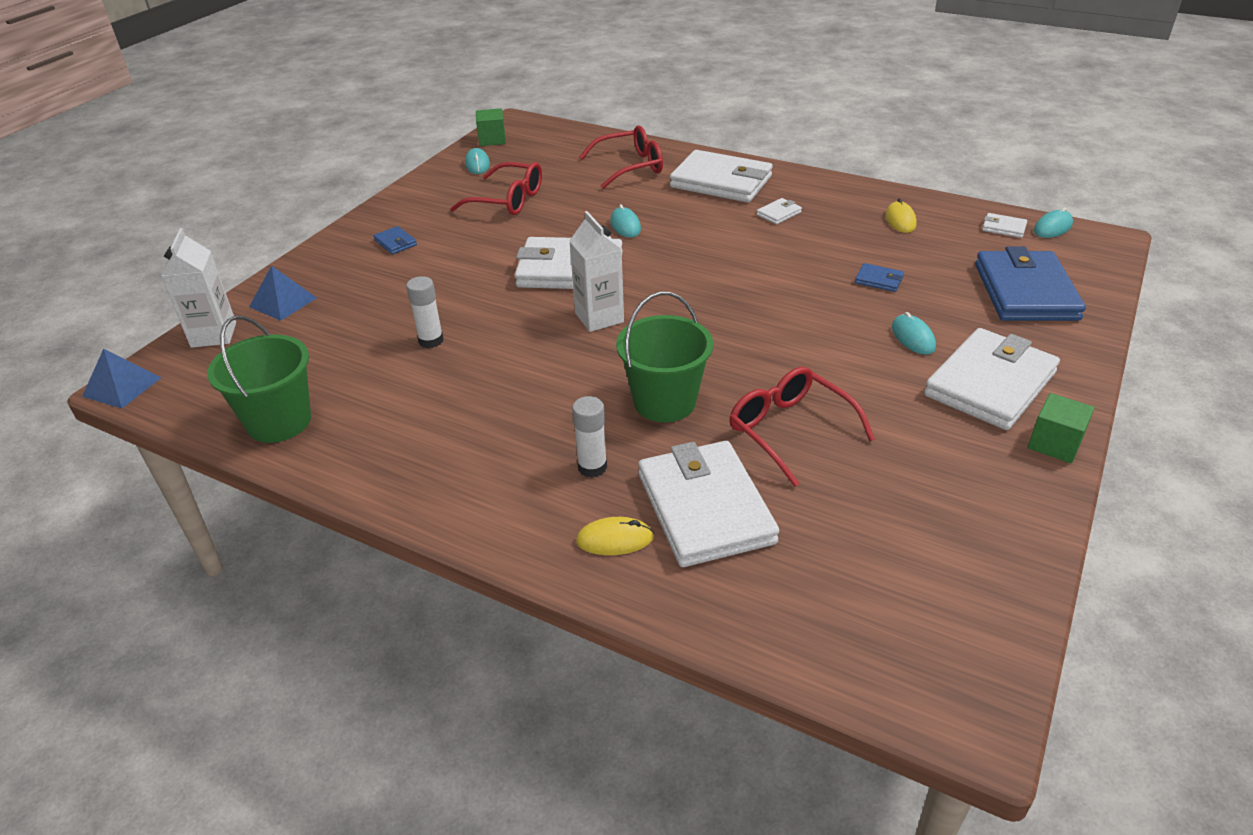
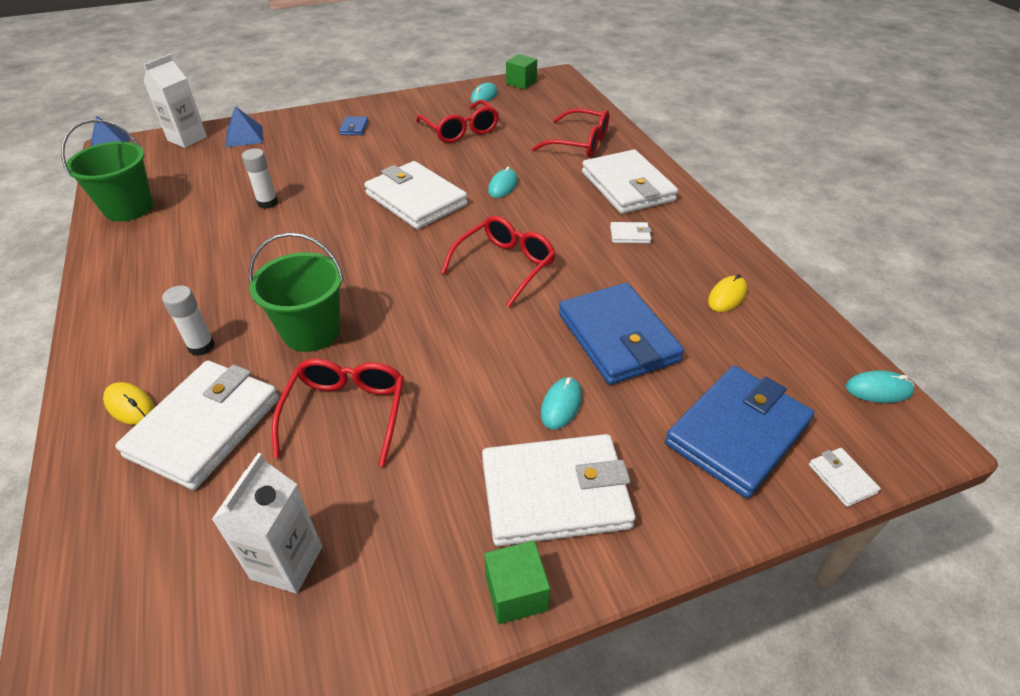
camera: 40 degrees right, 5 degrees up
(599, 317) = (376, 244): white carton -> white carton (287, 562)
(728, 279) = (504, 266): none -> red glasses
(879, 280) = (617, 337): blue wallet -> blue wallet, size x2.44
(1003, 228) = (821, 360): white wallet -> white wallet (842, 478)

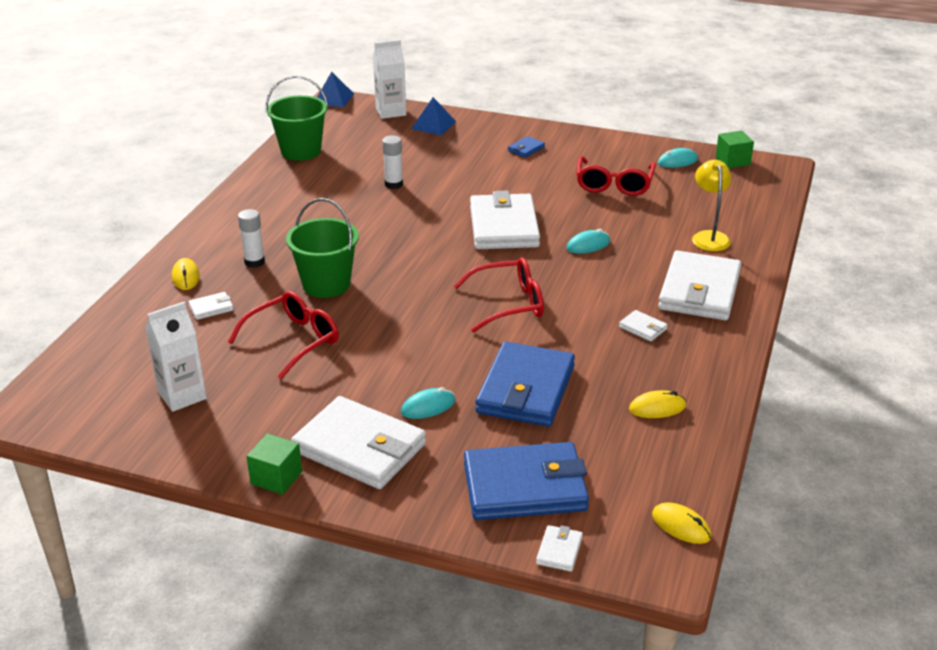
camera: 40 degrees right, 10 degrees down
(205, 427) = (211, 308): white wallet -> white wallet, size x0.41
(579, 143) = (709, 237): red glasses -> yellow lamp
(878, 389) = (681, 526): turquoise mouse -> yellow mouse

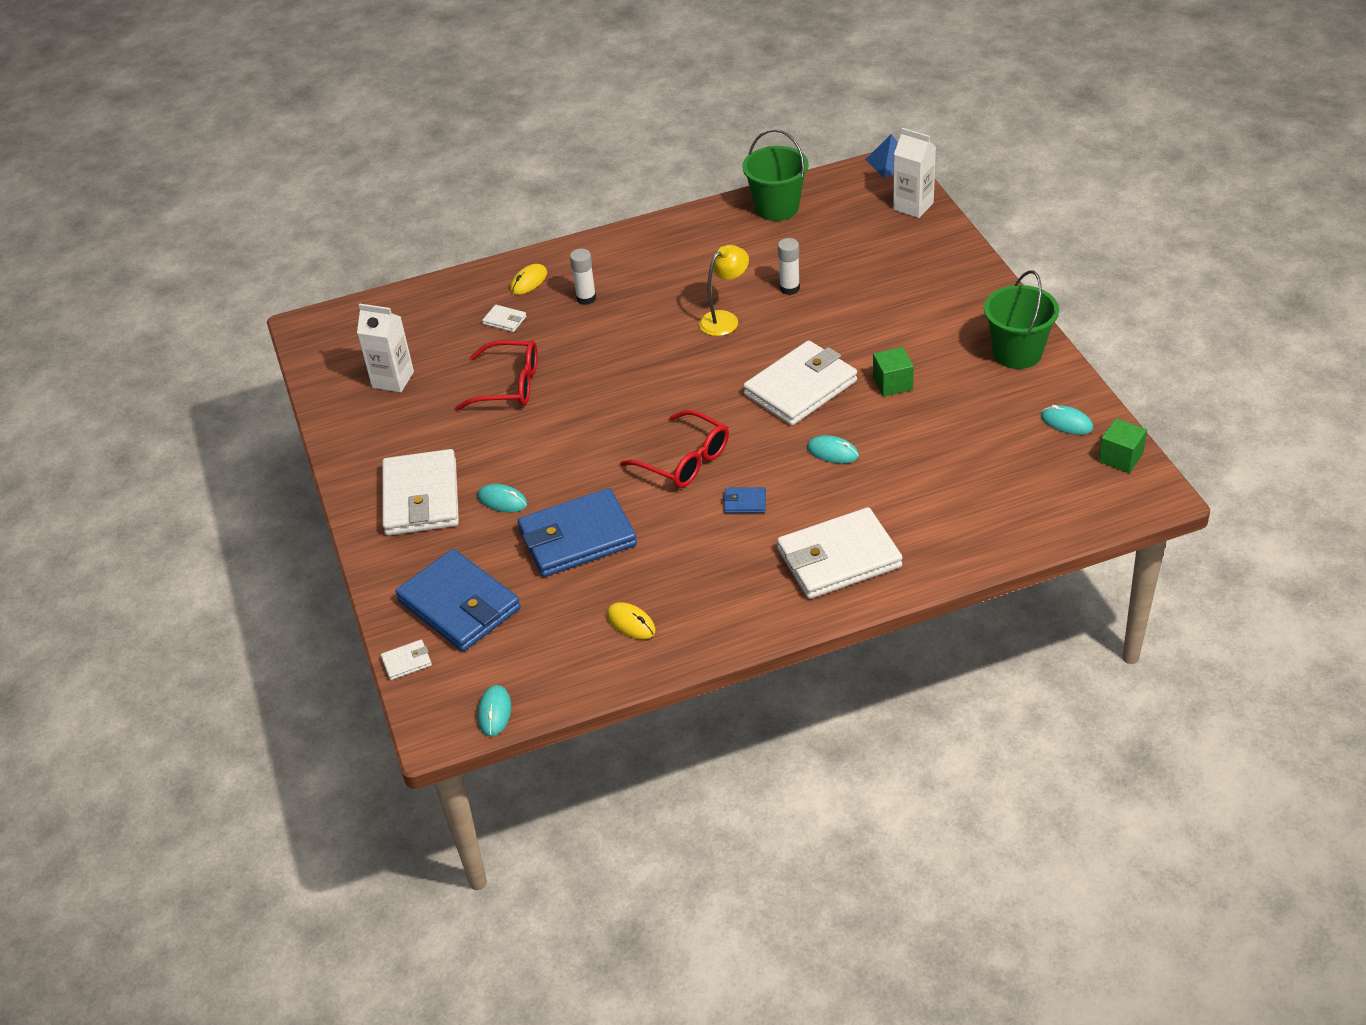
camera: 55 degrees right, 10 degrees up
(276, 477) = (352, 480): green cube -> green cube (892, 383)
(326, 284) = (599, 352): green bucket -> green bucket (1017, 353)
(433, 125) = (924, 243): blue pyramid -> none
(526, 149) = (956, 320): blue wallet -> blue wallet (745, 502)
(614, 184) = (963, 408): red glasses -> none
(642, 328) = (737, 555): white wallet -> none
(681, 526) = (494, 712): yellow mouse -> turquoise mouse
(709, 237) = (943, 517): yellow lamp -> yellow lamp (725, 319)

